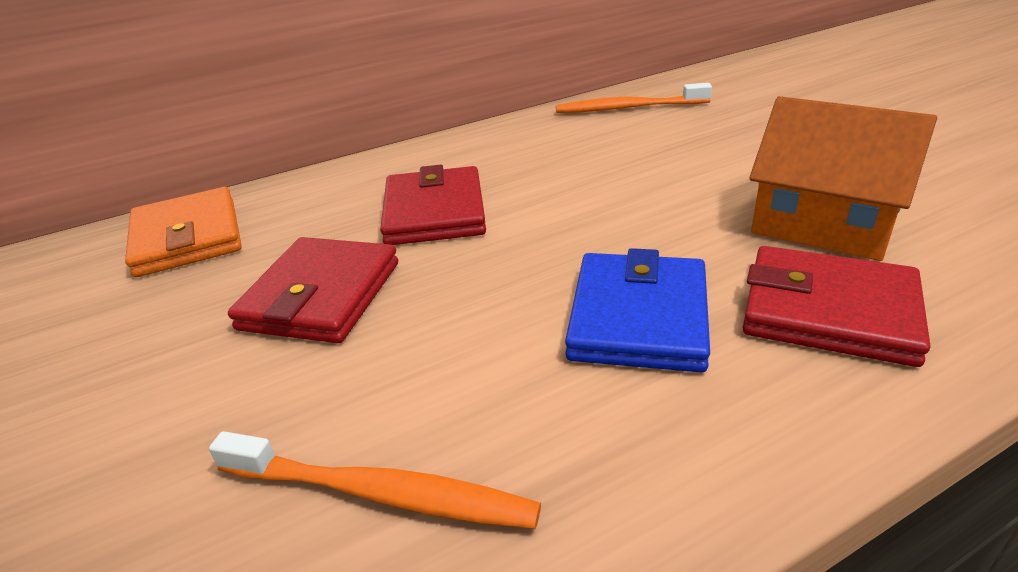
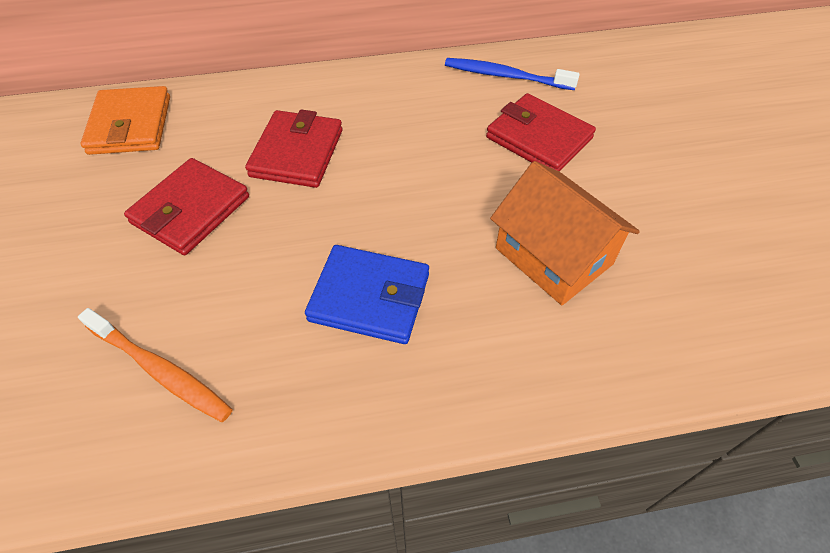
camera: 15 degrees right, 20 degrees up
(628, 108) = (506, 76): orange toothbrush -> blue toothbrush
(638, 317) = (369, 297): blue wallet -> blue wallet turned 75 degrees clockwise
(829, 311) = (490, 335): red wallet -> red wallet (538, 138)

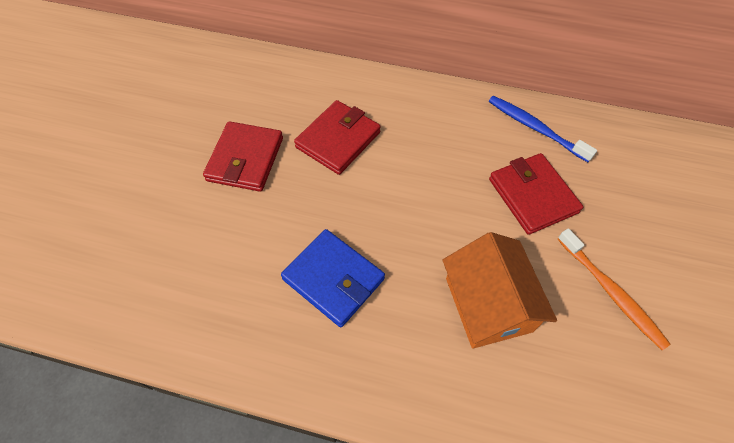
camera: 25 degrees right, 5 degrees up
(130, 125) = (235, 75): orange wallet -> none
(160, 370) = (175, 273): orange toothbrush -> orange toothbrush (610, 292)
(190, 210) = (245, 159): red wallet -> red wallet turned 45 degrees counterclockwise

